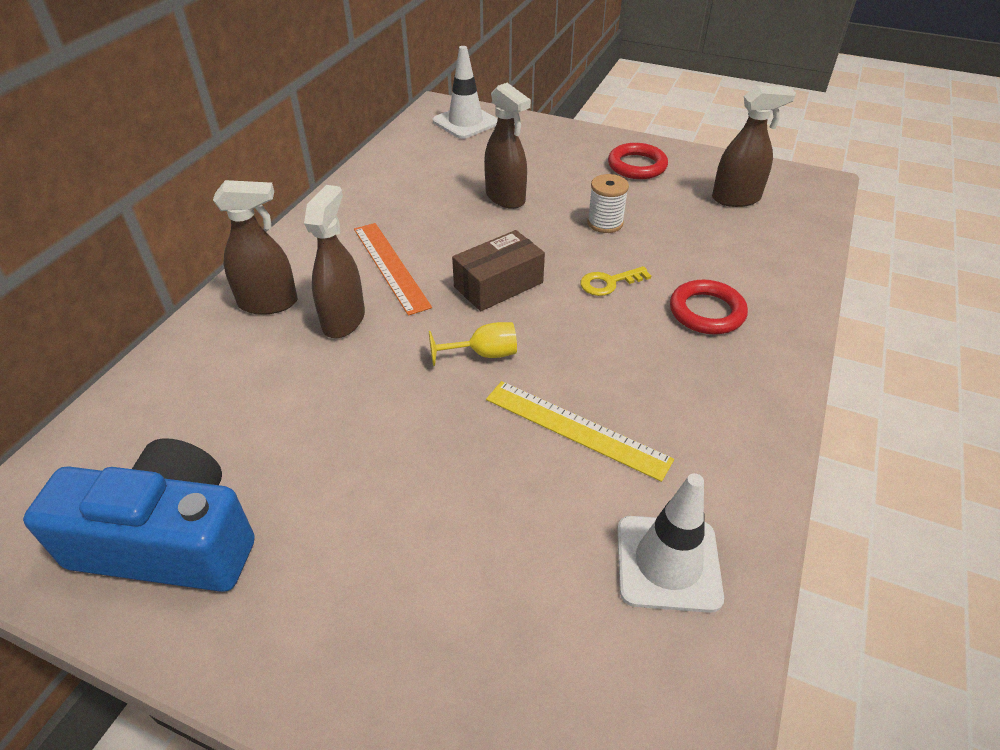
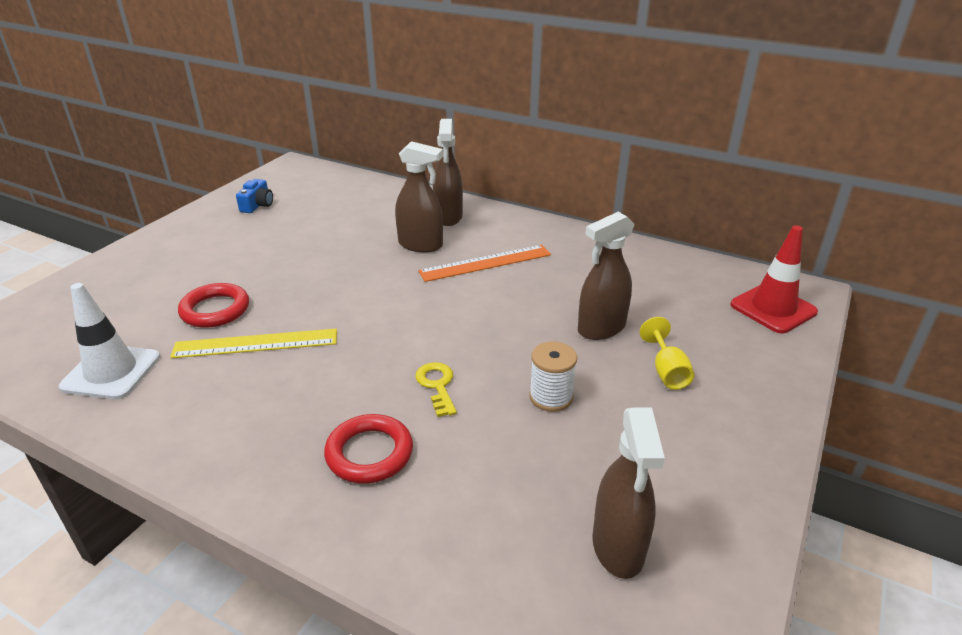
camera: 95 degrees right, 10 degrees down
(169, 541) = (257, 205): blue camera -> blue camera, size x0.41
(465, 122) = (773, 308): white traffic cone -> red traffic cone
(483, 354) = (359, 304): yellow goblet -> yellow goblet (667, 371)
(498, 285) = (449, 316): brown box -> none
(576, 429) = (256, 343): yellow ruler -> yellow ruler turned 45 degrees clockwise
(637, 166) = (698, 447): red ring -> red ring (215, 310)

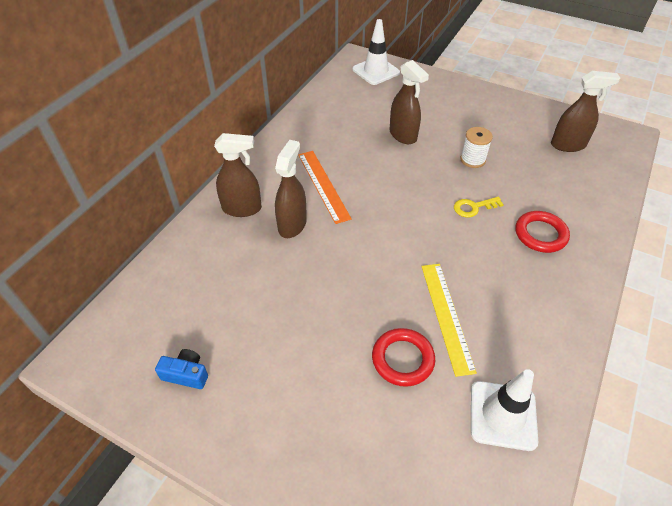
camera: 90 degrees left, 15 degrees up
(667, 371) = (440, 116): yellow goblet -> none
(773, 308) = (376, 71): red traffic cone -> white traffic cone

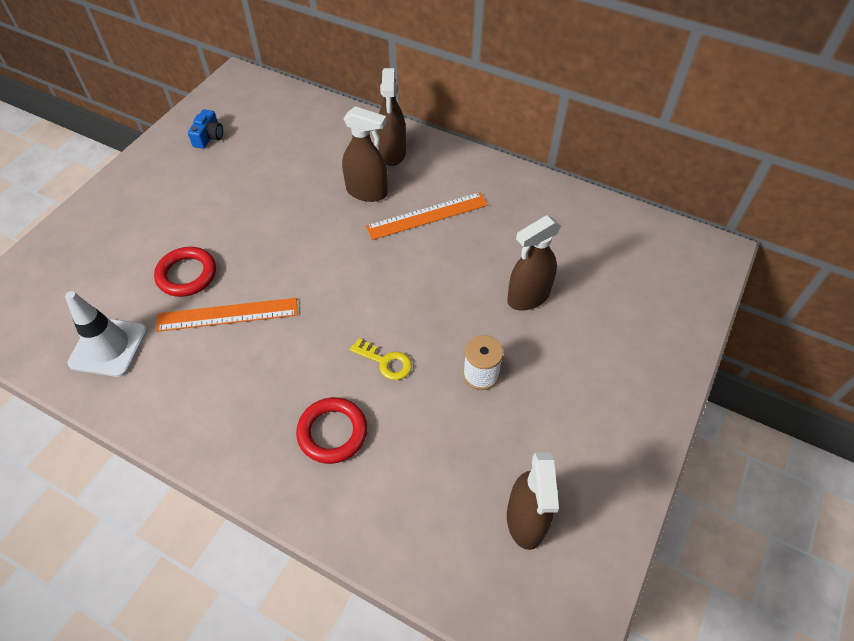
camera: 90 degrees right, 5 degrees up
(376, 71) = (682, 273): white traffic cone -> none
(446, 316) = (227, 314): yellow ruler -> orange ruler
(473, 207) = (385, 362): yellow key -> yellow key turned 135 degrees clockwise

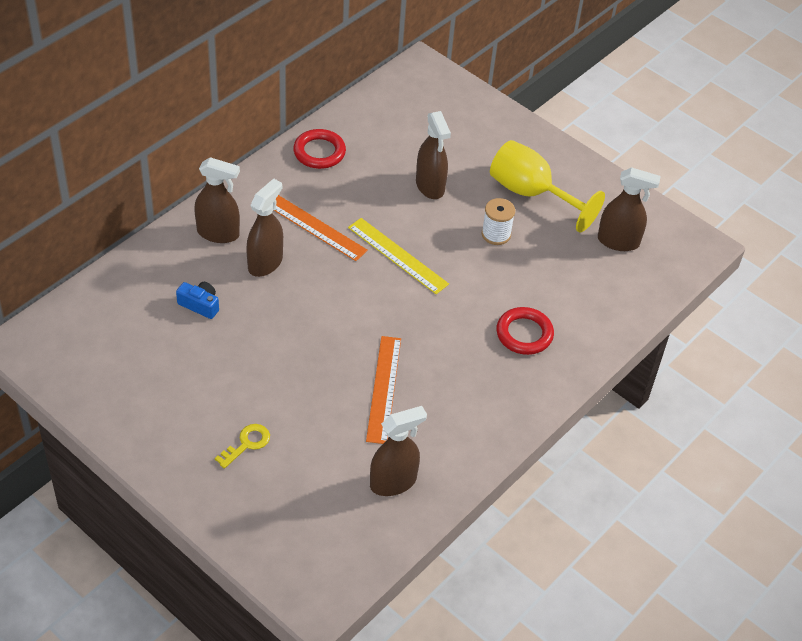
camera: 80 degrees left, 5 degrees down
(108, 347) = (393, 482): white traffic cone -> brown spray bottle
(187, 274) = (323, 416): red ring -> red ring (319, 152)
(209, 137) = (120, 380): blue camera -> blue camera (200, 305)
(385, 362) = (467, 289): yellow key -> yellow key (247, 444)
(413, 289) = (397, 255): none -> yellow ruler
(427, 215) = (314, 226): orange ruler -> orange ruler turned 45 degrees counterclockwise
(564, 401) = (532, 194): none -> yellow goblet

